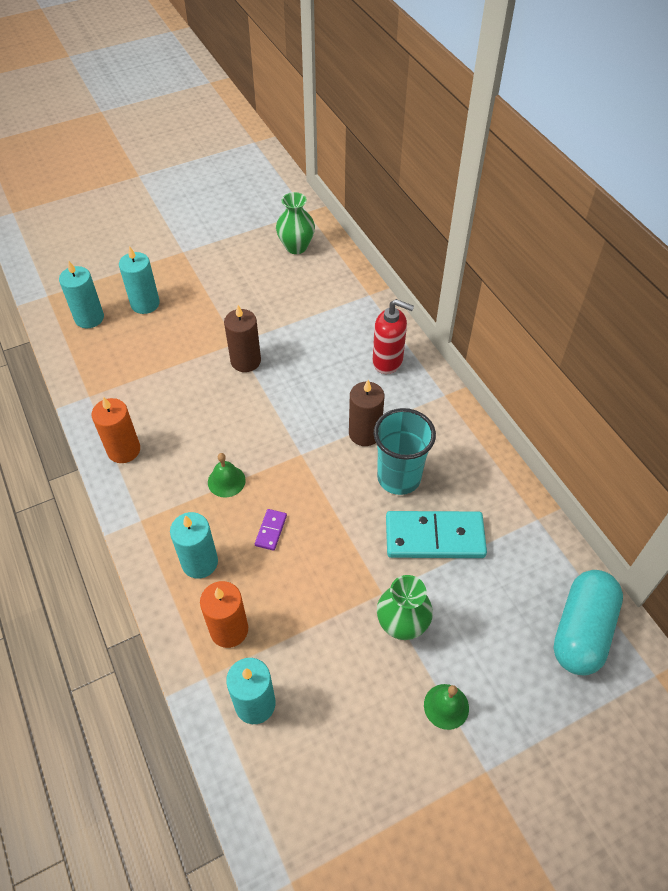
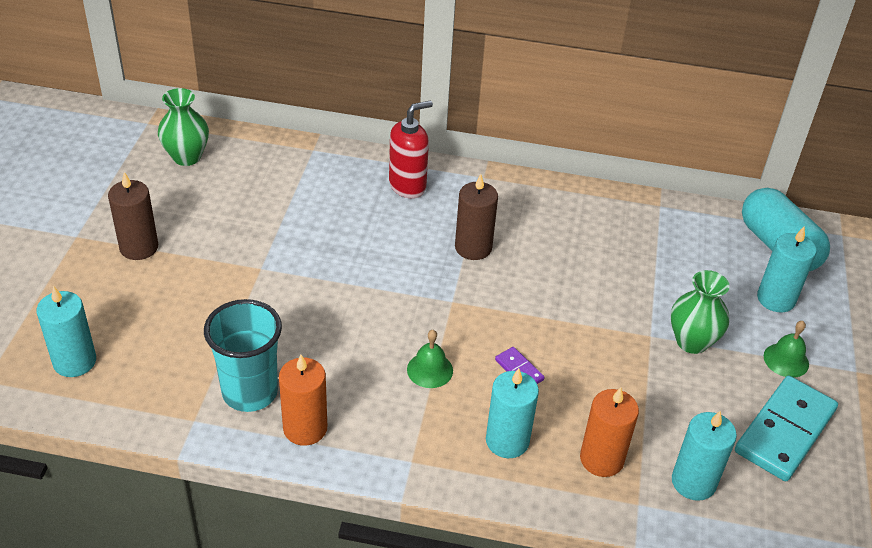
camera: 55 degrees left, 10 degrees down
(145, 304) = (115, 305): turquoise candle -> turquoise candle (776, 299)
(245, 361) = (294, 274): brown candle -> brown candle (139, 247)
(399, 477) = (543, 256): turquoise cup -> turquoise cup (250, 392)
(434, 537) = (624, 271): turquoise domino -> turquoise domino (784, 431)

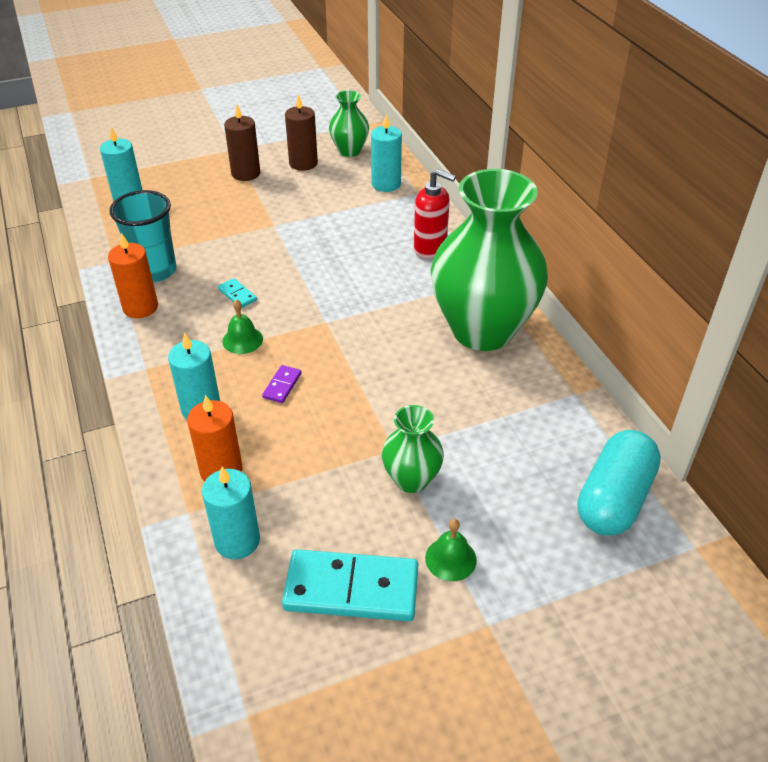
camera: 60 degrees right, 0 degrees up
(354, 344) = (237, 295): none -> turquoise domino
(473, 247) = (396, 308): brown candle -> brown candle (303, 163)
(547, 213) = (482, 330): none -> green vase
(776, 299) = (532, 522): turquoise candle -> turquoise candle (386, 184)

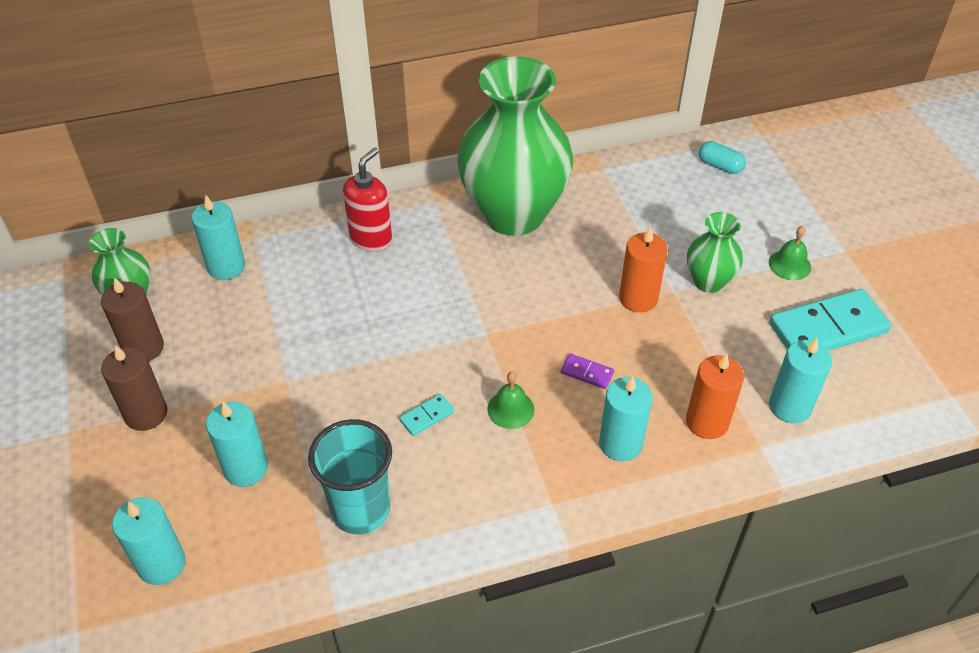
camera: 85 degrees left, 5 degrees up
(140, 307) = (436, 520): orange candle -> orange candle (638, 298)
(197, 218) = (246, 468): none -> turquoise candle
(351, 588) = (828, 327): turquoise domino -> turquoise domino turned 60 degrees clockwise
(613, 499) = (720, 166): turquoise capsule -> turquoise capsule, size x0.50

